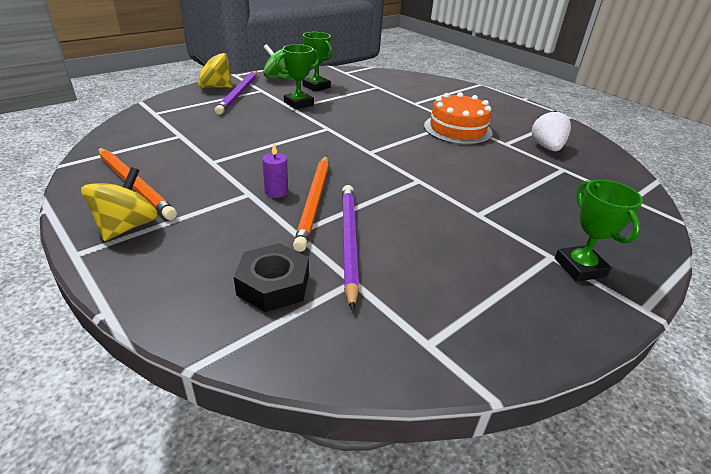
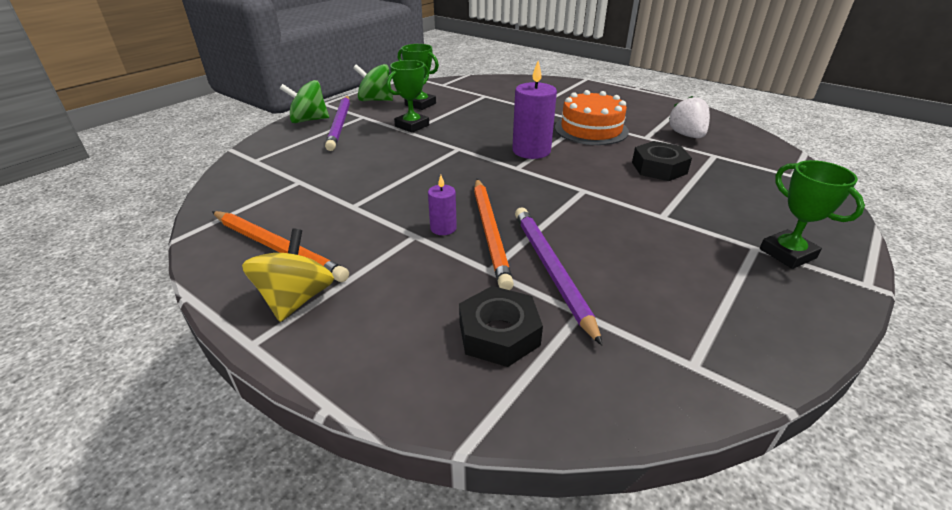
camera: 10 degrees left, 0 degrees up
(215, 87) = (309, 120): yellow spinning top -> green spinning top
(391, 140) = (531, 151): none -> purple candle
(501, 172) = (659, 168): none -> black nut

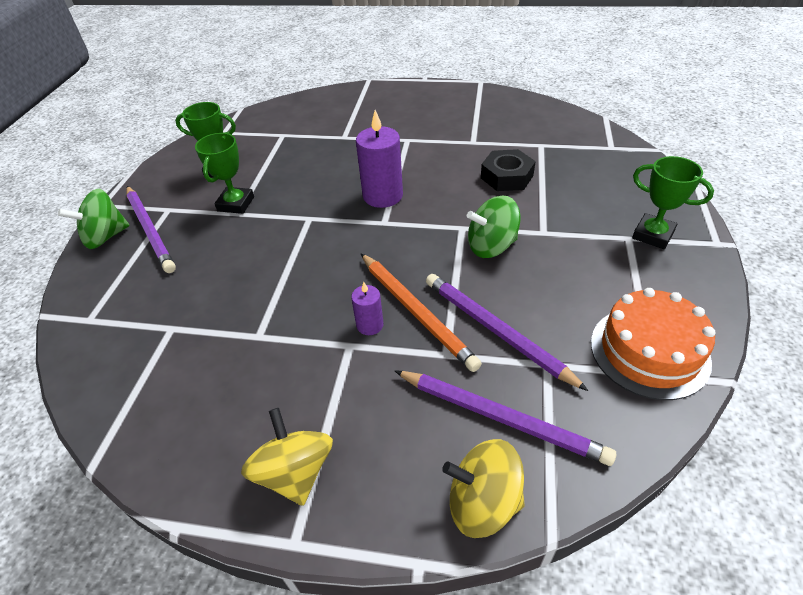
camera: 25 degrees left, 10 degrees up
(278, 248) = (222, 422): orange pencil -> none
(375, 100) = (163, 180): green spinning top -> green spinning top (491, 246)
(424, 389) = (483, 502): none -> yellow spinning top
(499, 334) = (501, 417): black nut -> purple pencil
(591, 129) = (419, 148): orange cake -> orange cake (649, 351)
(686, 135) = (505, 128): white strawberry -> none

